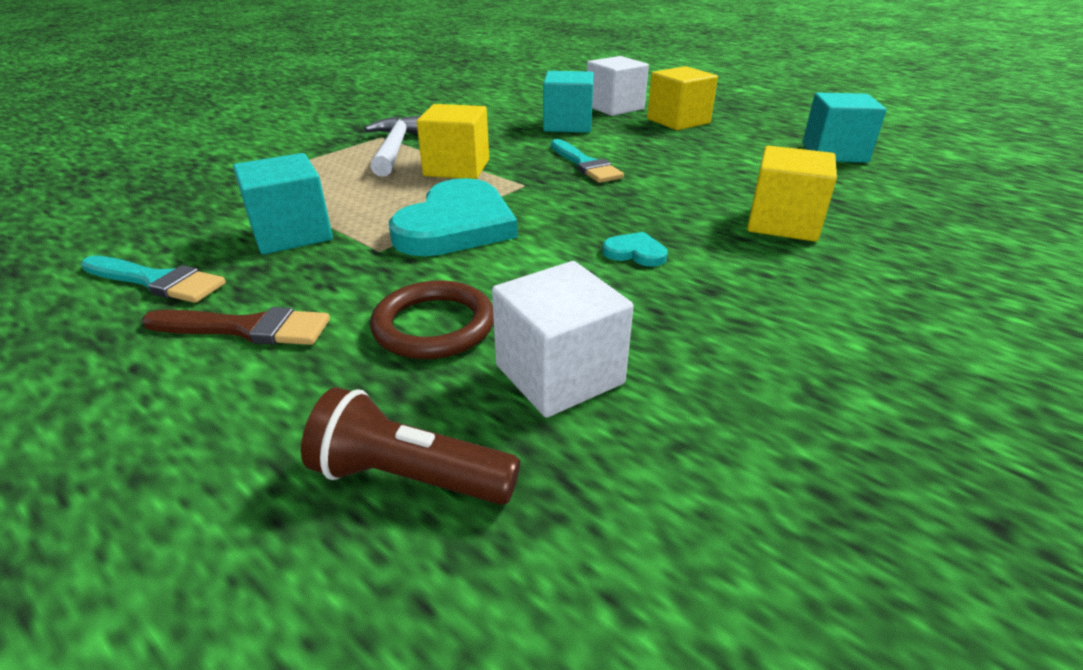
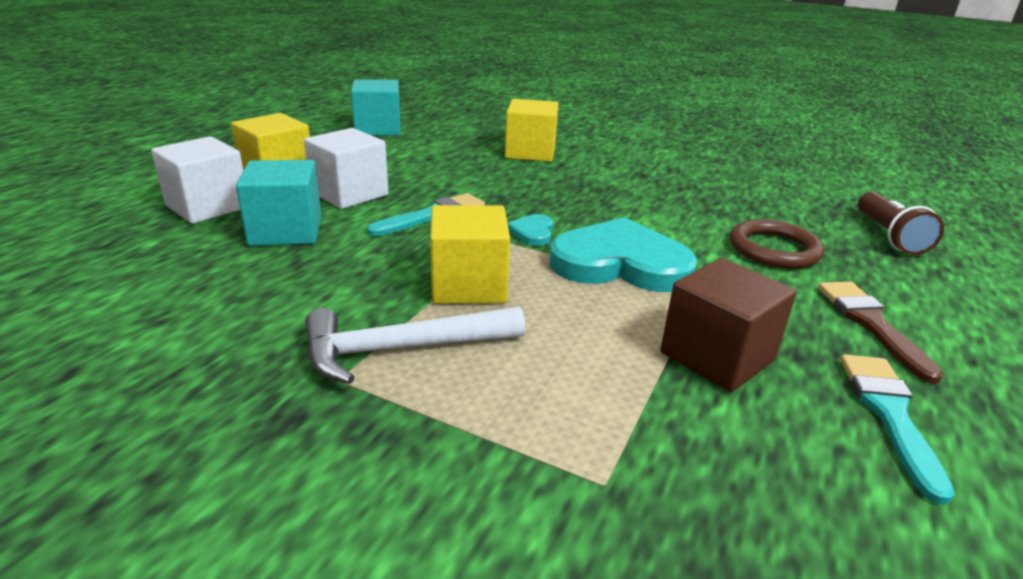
camera: 105 degrees left, 5 degrees down
(291, 234) = (717, 356): turquoise cube -> brown cube
(559, 374) = (771, 209): white cube -> white cube (349, 194)
(635, 253) = (611, 193): turquoise heart -> turquoise heart (533, 232)

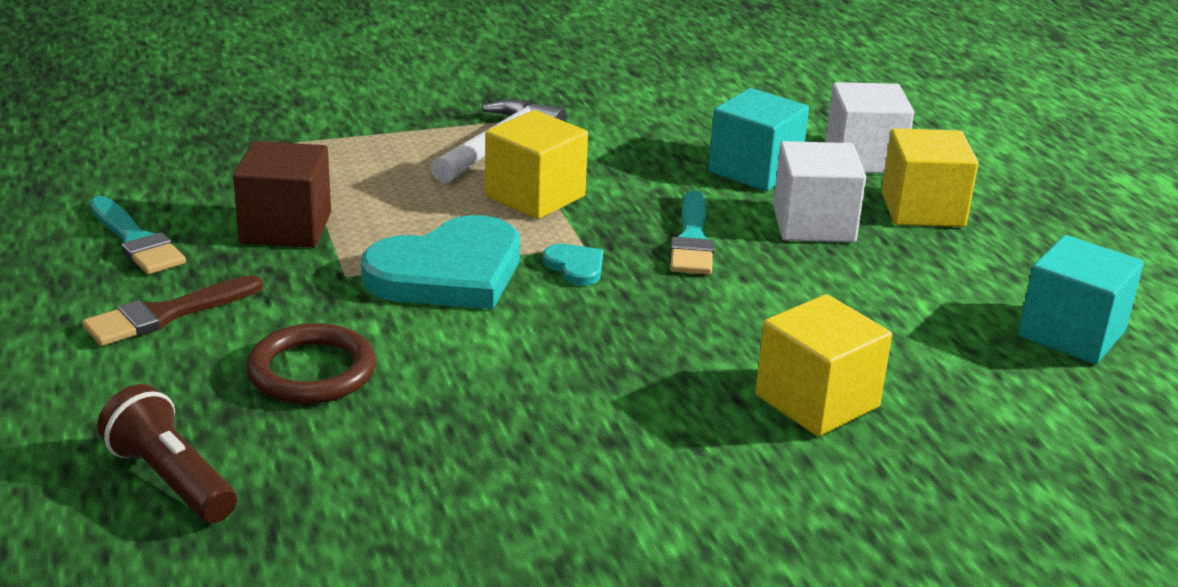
camera: 135 degrees right, 0 degrees up
(871, 324) = (166, 314): brown brush -> brown brush turned 105 degrees clockwise

